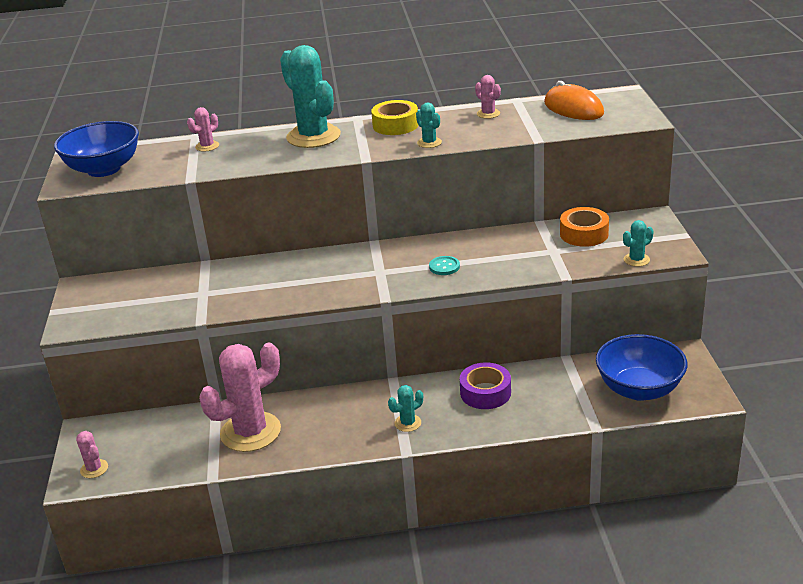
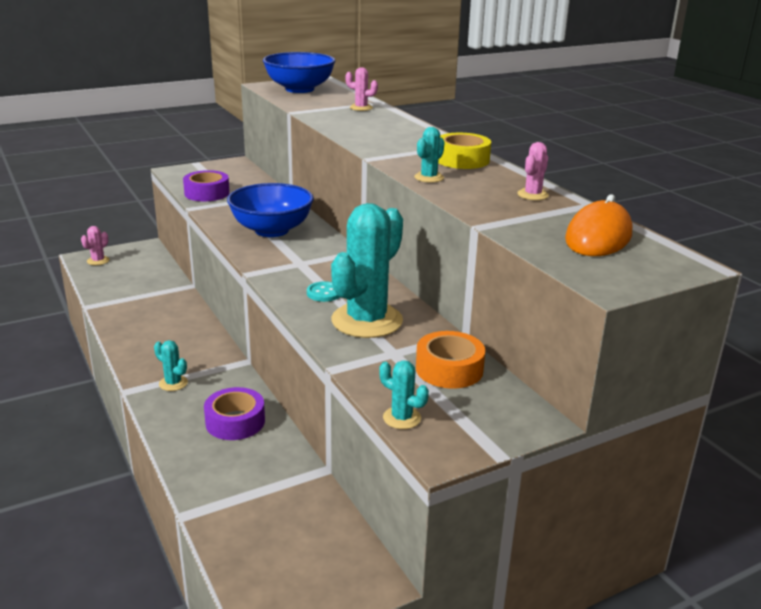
camera: 65 degrees right, 5 degrees down
(164, 309) = (207, 193): none -> purple tape
(250, 432) = (149, 309): pink cactus -> none
(313, 136) = (408, 135): turquoise cactus -> turquoise cactus (367, 321)
(639, 389) = (272, 544): blue bowl -> blue bowl (272, 230)

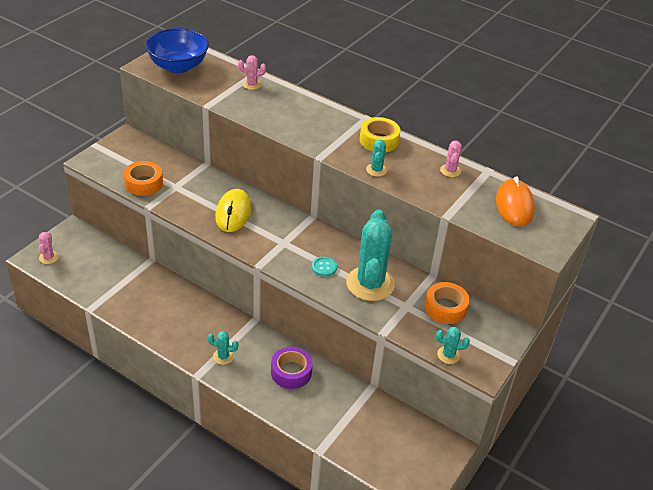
camera: 30 degrees left, 15 degrees up
(207, 193) = (144, 183): purple tape -> orange tape
(272, 230) = (233, 213): blue bowl -> yellow mouse

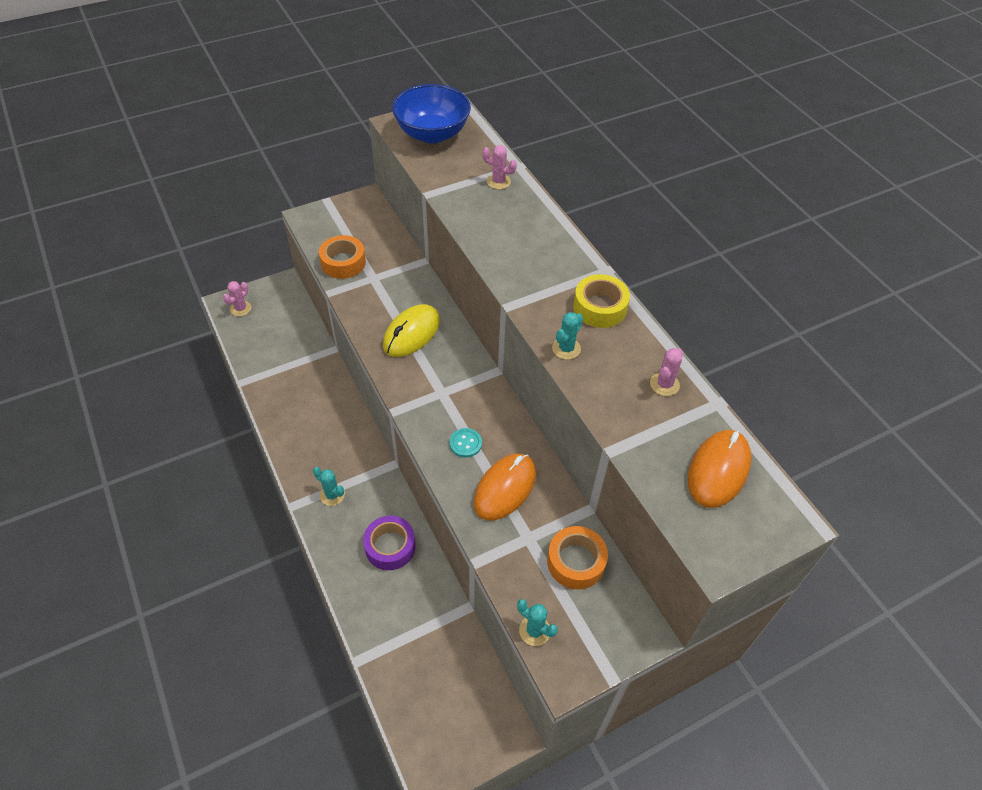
camera: 30 degrees right, 10 degrees up
(370, 284) = (504, 488): turquoise cactus -> orange mouse

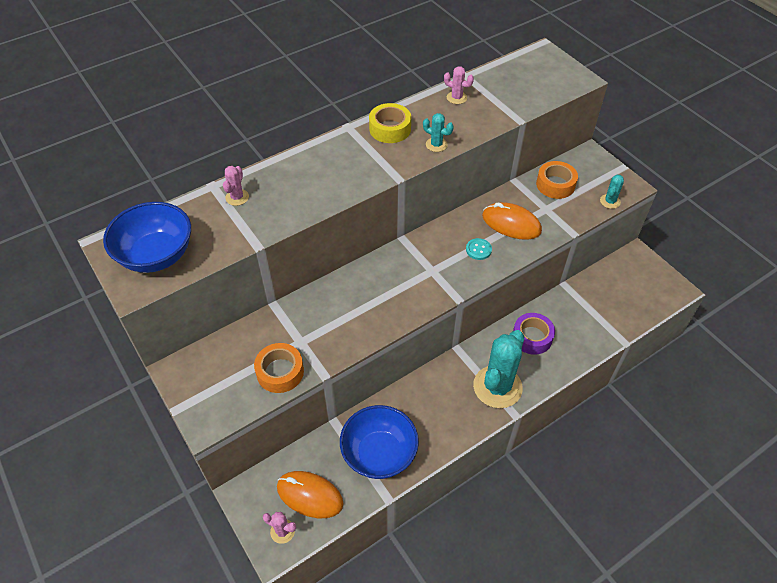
camera: 95 degrees left, 0 degrees up
(288, 380) = (379, 454): none -> blue bowl
(332, 495) = (497, 387): turquoise cactus -> turquoise cactus, size x2.27
(411, 333) = (370, 300): yellow mouse -> none
(718, 470) = (519, 77): orange mouse -> orange mouse (310, 495)

